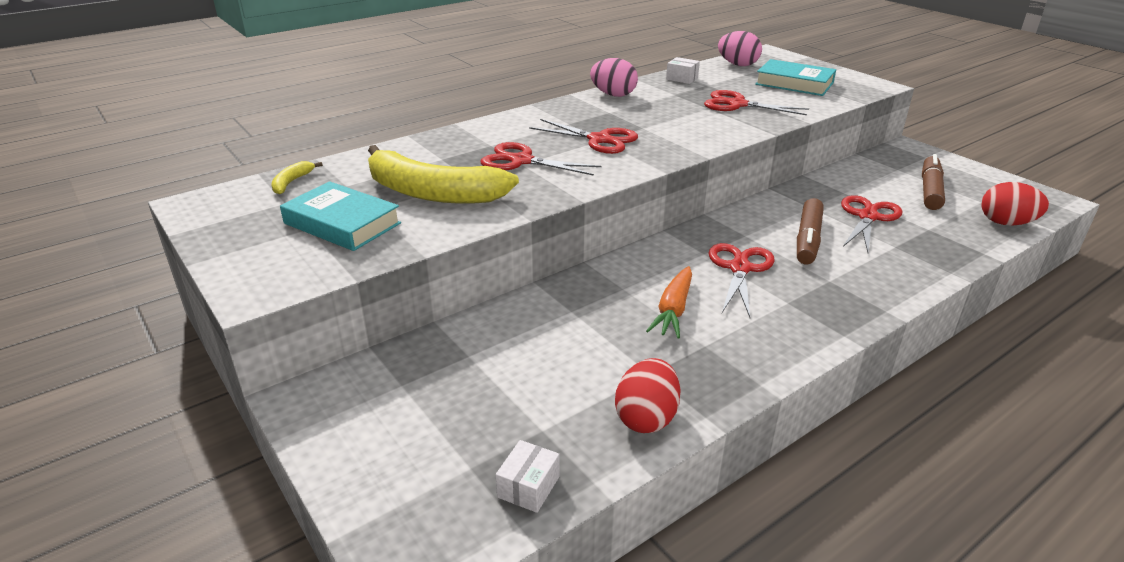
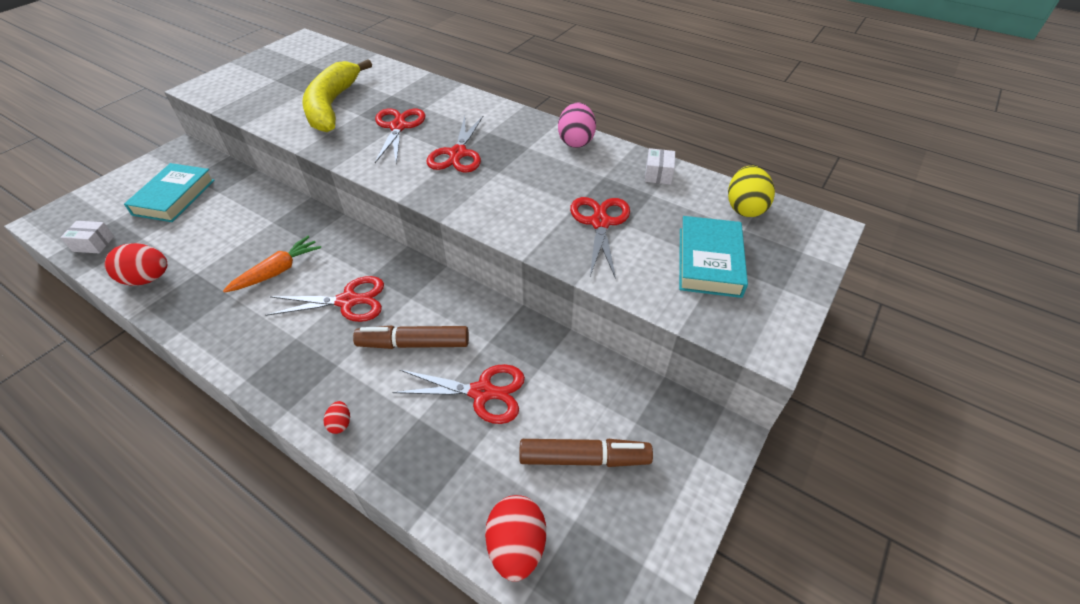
camera: 70 degrees right, 15 degrees up
(291, 182) = (337, 57): yellow banana -> none
(342, 223) = (282, 88): turquoise book -> turquoise book (174, 197)
(673, 310) = (277, 271): orange carrot -> orange carrot turned 135 degrees clockwise
(738, 65) = (744, 208): pink egg -> yellow egg
(902, 283) = (340, 423): none -> red egg

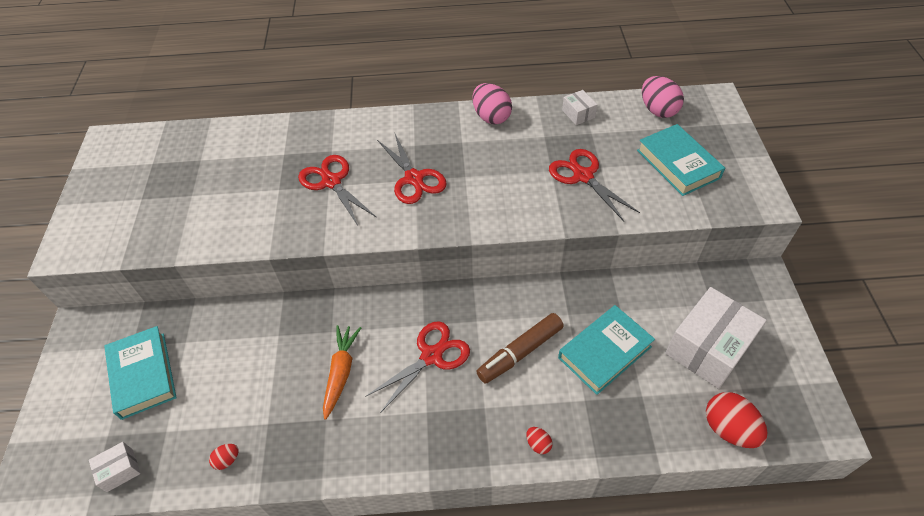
camera: 35 degrees left, 5 degrees up
(147, 279) = (227, 460): red egg -> red egg, size x0.48
(332, 106) = (240, 194): yellow banana -> none
(482, 392) = (604, 352): red scissors -> turquoise book
(584, 458) = (708, 348): brown marker -> white box
(744, 208) = (658, 110): yellow egg -> pink egg

